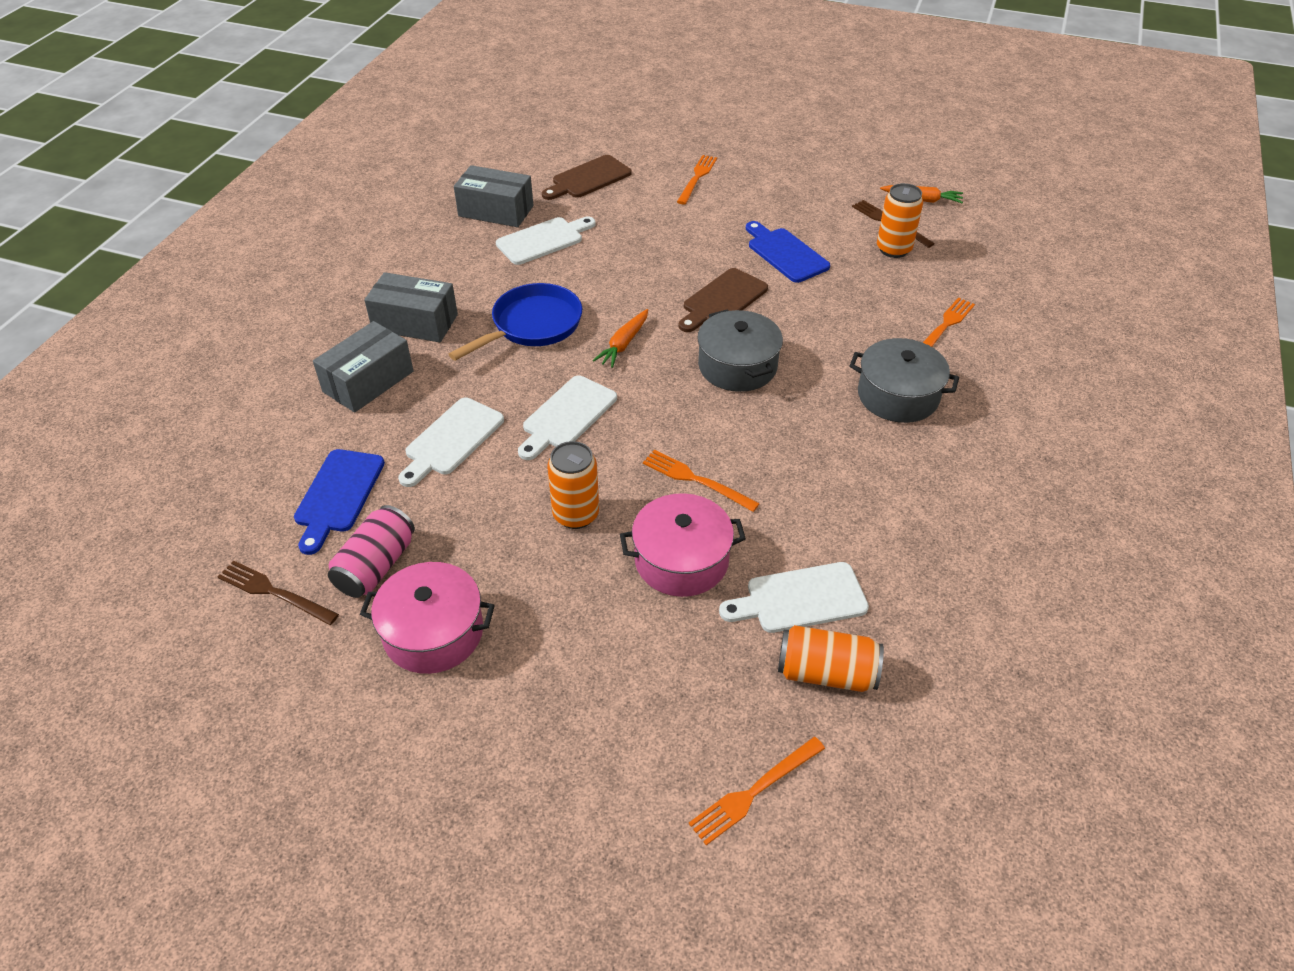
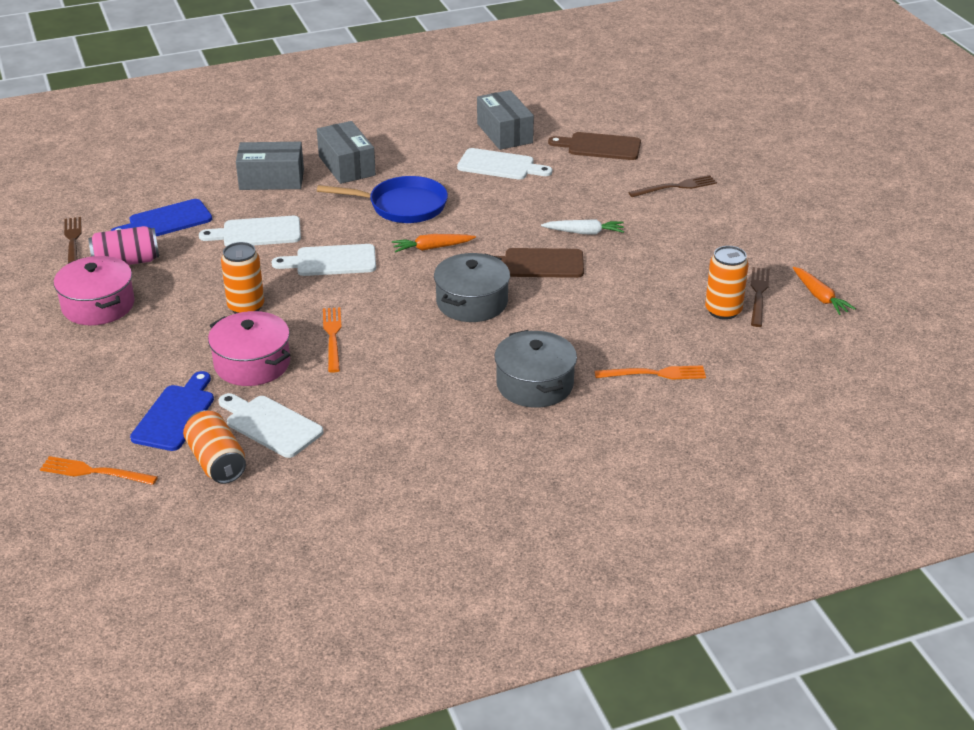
camera: 50 degrees right, 10 degrees down
(697, 178) = (675, 187): orange fork -> brown fork
(705, 253) = (584, 232): none -> white carrot
(785, 253) = (638, 265): blue cutting board -> blue cutting board (175, 415)

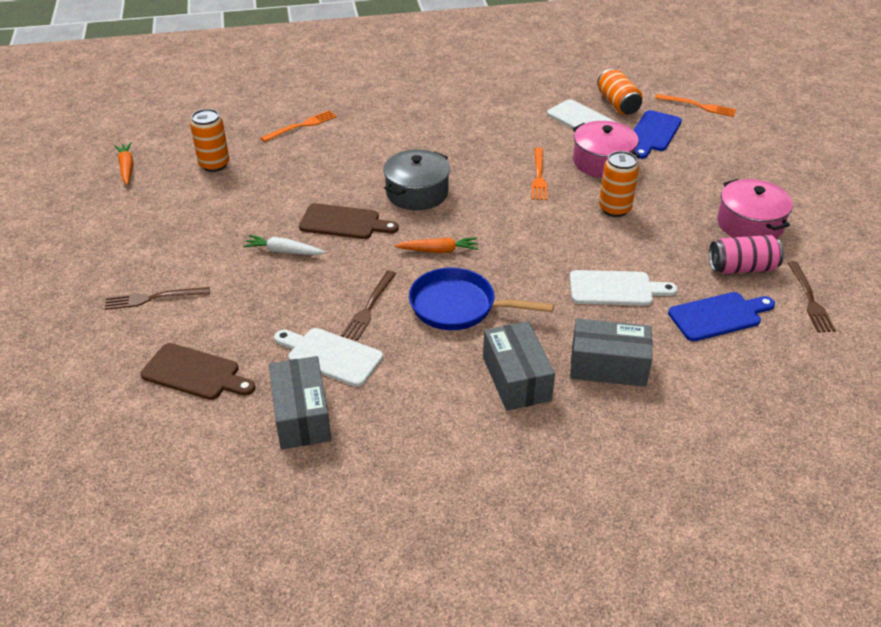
camera: 170 degrees left, 5 degrees up
(331, 261) = (538, 246): white cutting board -> none
(535, 384) = (391, 128): grey pot -> none
(654, 374) = (301, 126): orange fork -> orange fork turned 135 degrees clockwise
(758, 295) = (174, 174): brown fork -> brown fork (369, 307)

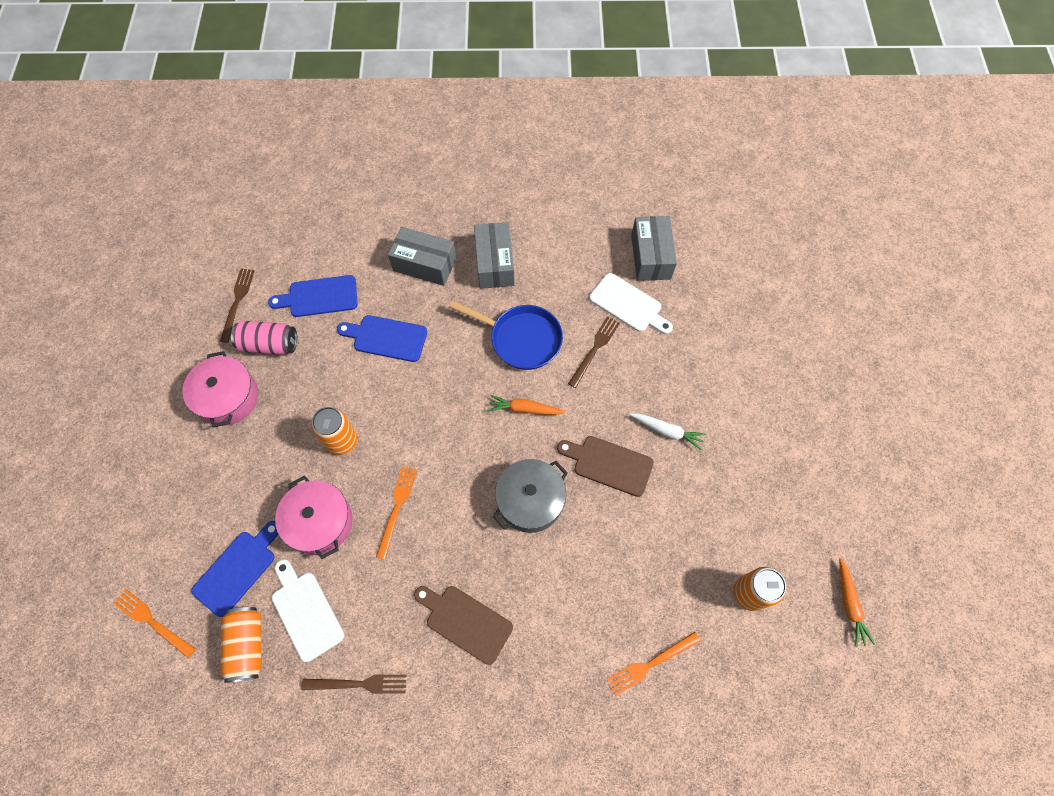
camera: 170 degrees left, 25 degrees up
(153, 298) = (777, 389): brown fork -> brown fork (358, 684)
(195, 373) = (730, 304): brown cutting board -> brown cutting board (465, 622)
(615, 289) = (386, 338): white cutting board -> blue cutting board

